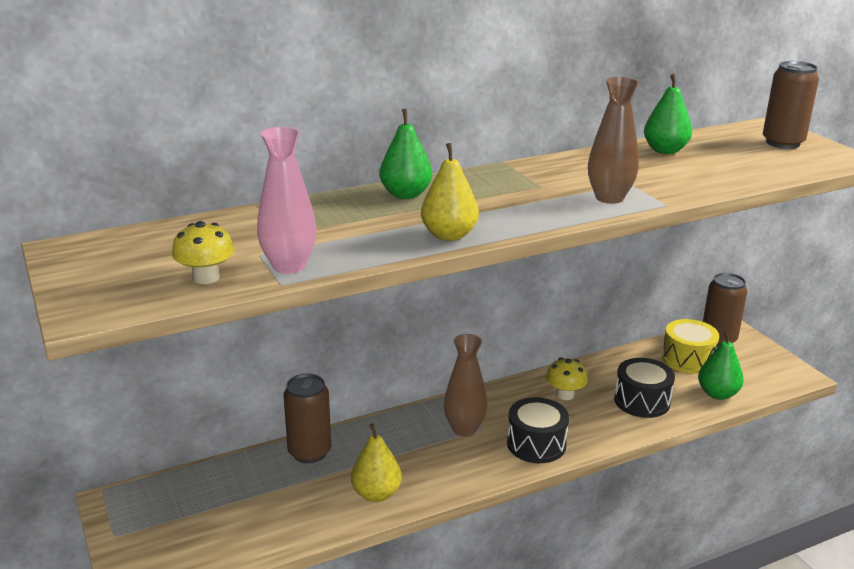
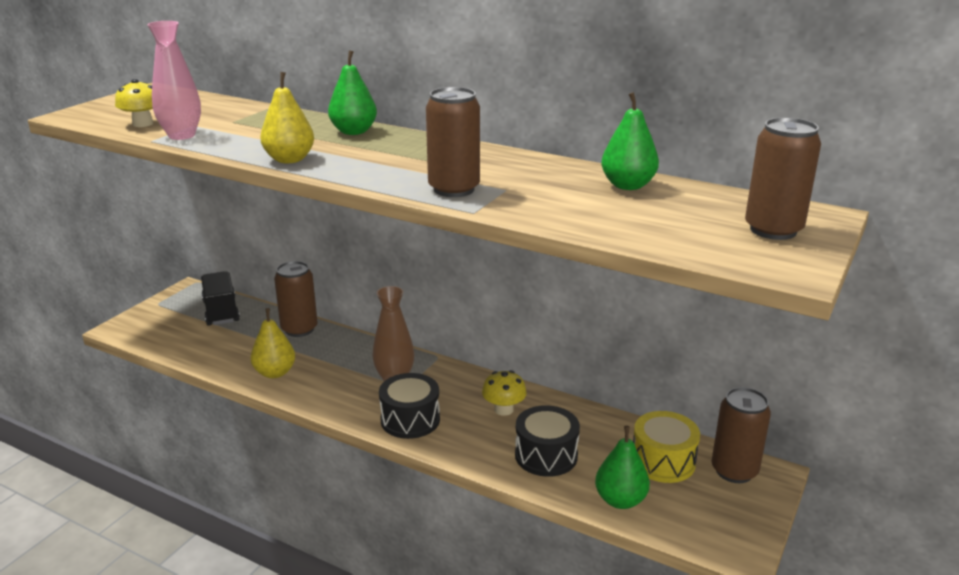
camera: 55 degrees right, 0 degrees up
(202, 492) = (221, 311): none -> black truck
(609, 198) = (454, 189): brown vase -> brown can

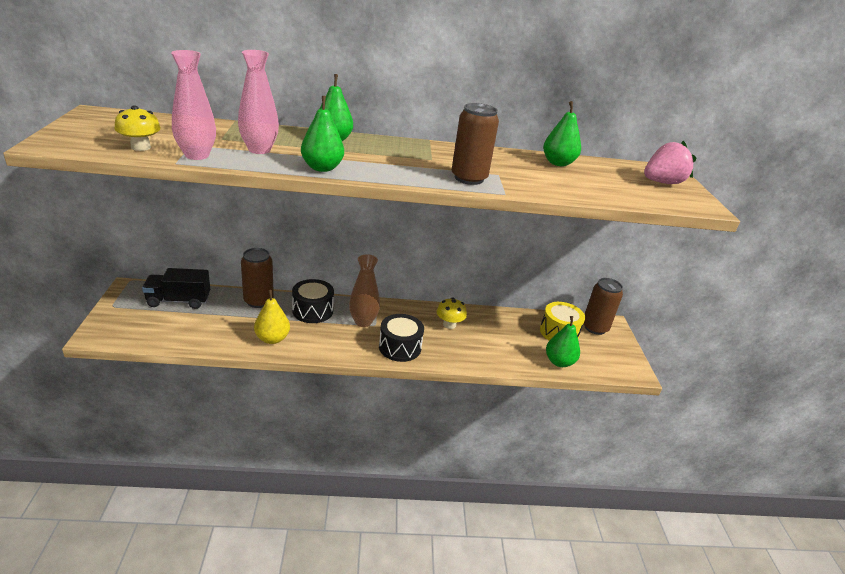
camera: 35 degrees left, 5 degrees up
(221, 311) = (179, 301): black truck -> black truck turned 45 degrees counterclockwise
(253, 135) = (259, 150): none -> pink vase
(289, 159) = (322, 168): yellow pear -> green pear
(546, 455) = (499, 347): black drum -> black drum (312, 311)
(773, 230) = (662, 182): brown can -> pink strawberry

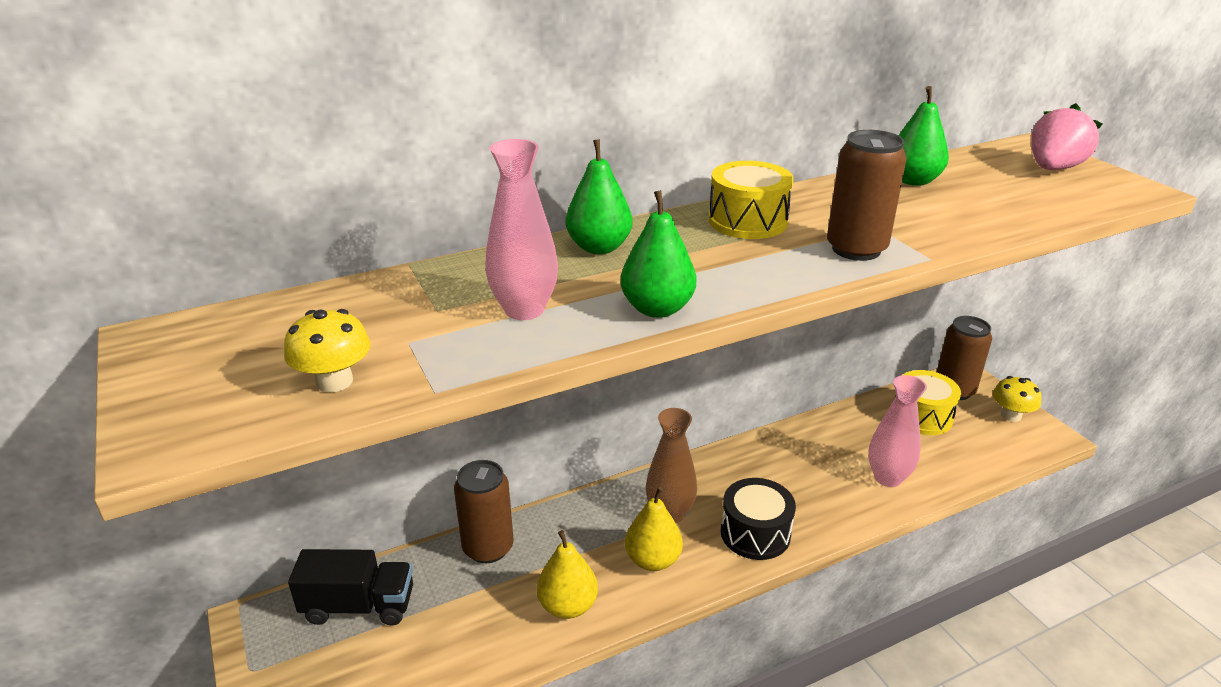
camera: 20 degrees left, 0 degrees up
(179, 301) = (359, 606): black truck -> black truck turned 150 degrees counterclockwise
(197, 155) = (447, 361): pink vase -> pink vase (887, 478)
(312, 311) = (583, 528): black drum -> none
(333, 337) = (653, 560): none -> yellow pear
(429, 152) = (748, 221): none -> yellow drum
(449, 324) = (784, 465): yellow mushroom -> yellow mushroom (1011, 415)
(559, 362) = (961, 462): green pear -> none

